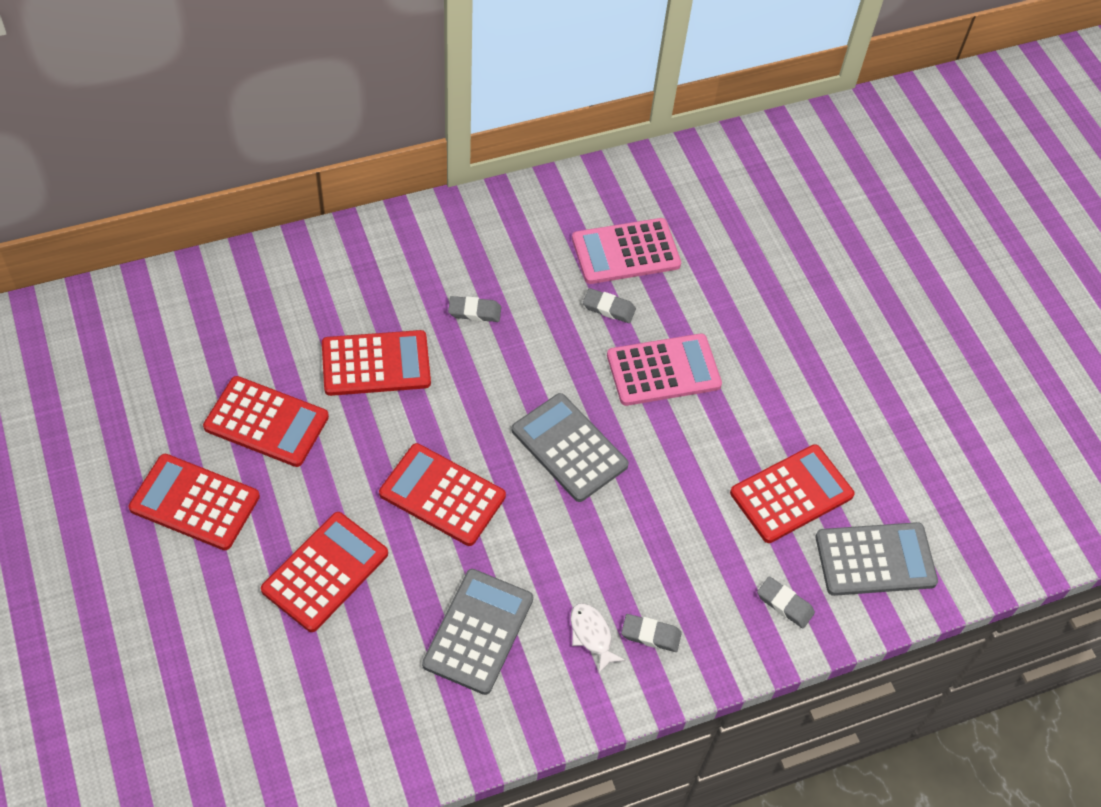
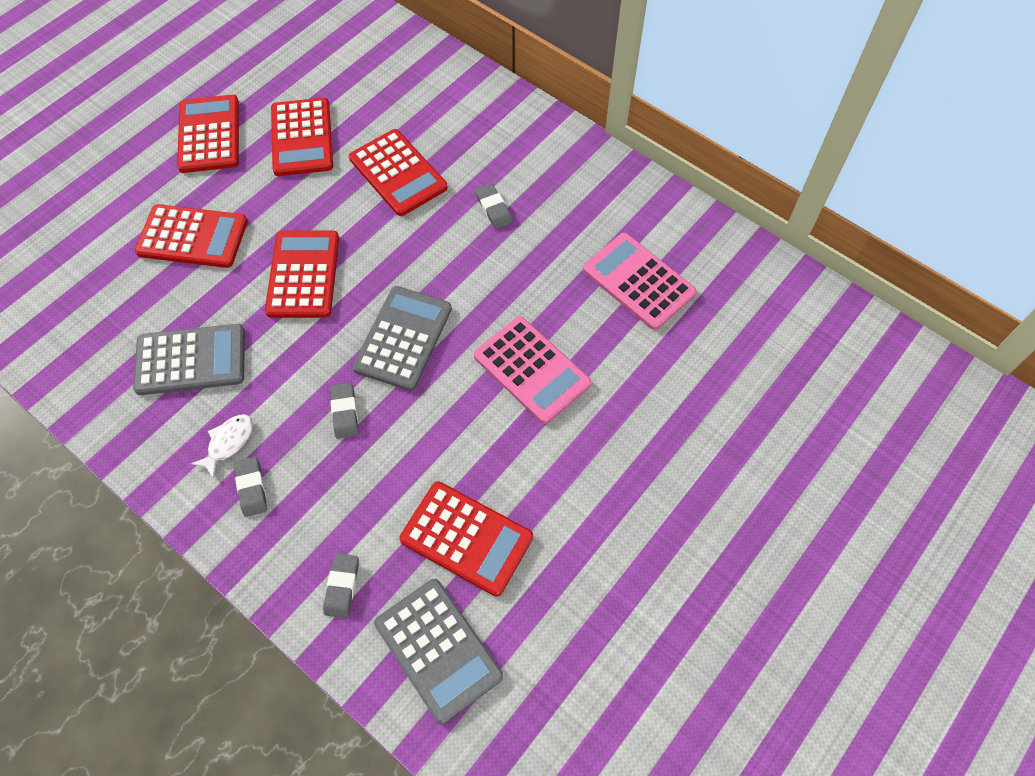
camera: 65 degrees right, 5 degrees up
(608, 308) = (568, 298): grey eraser -> grey eraser (344, 412)

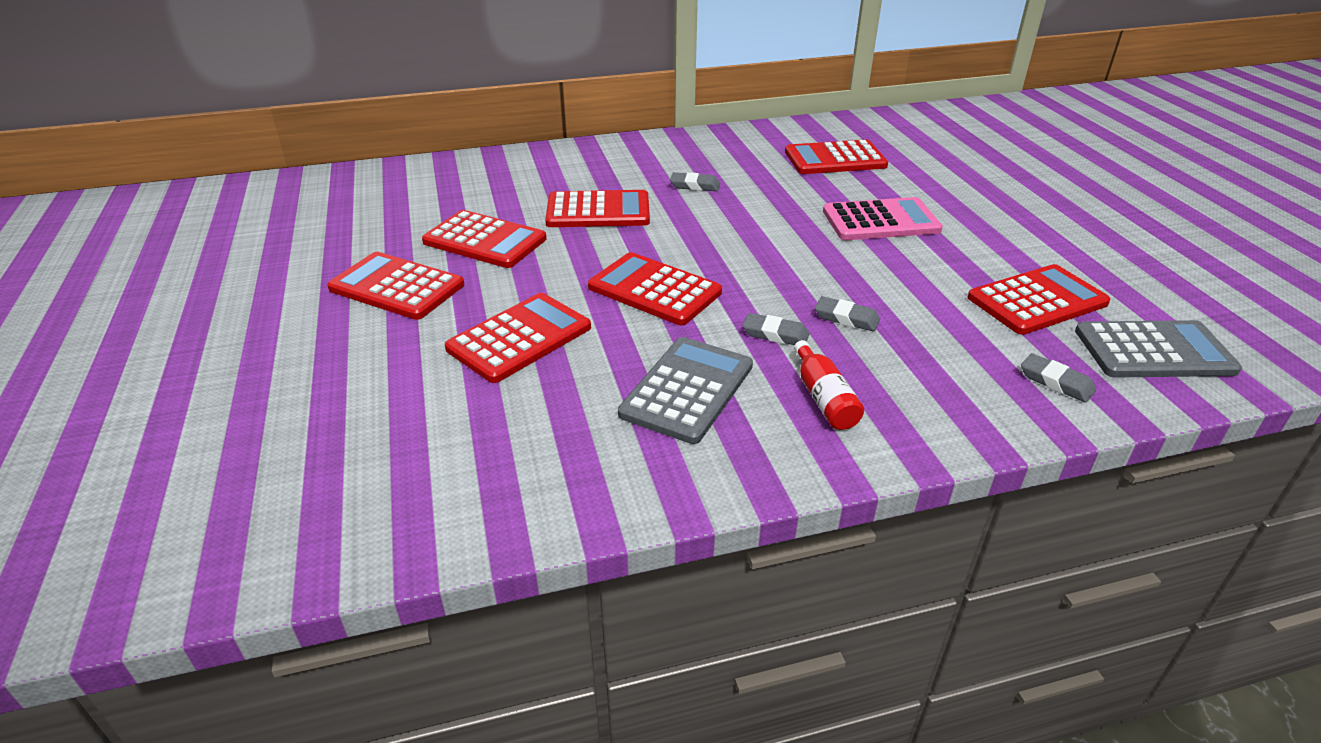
camera: 55 degrees left, 25 degrees down
(228, 443) = (824, 398): white fish -> red bottle
(251, 488) = (896, 401): grey eraser -> grey eraser (775, 334)
(403, 338) = (789, 264): grey calculator -> none
(638, 281) = (835, 159): pink calculator -> red calculator

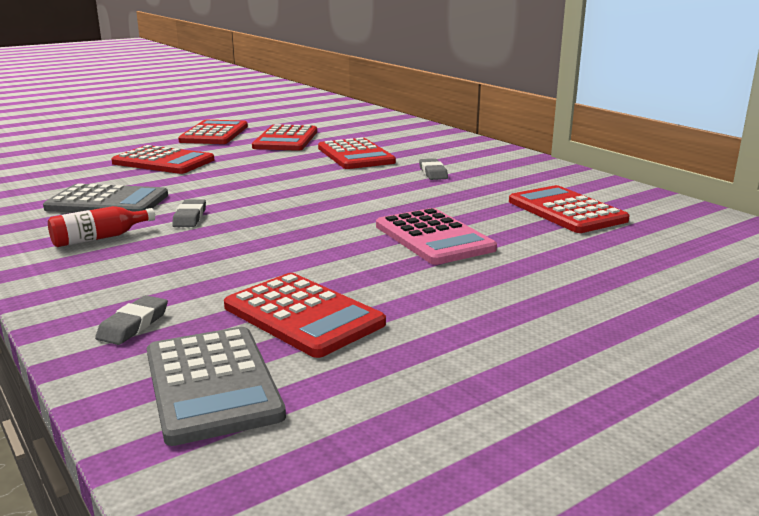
camera: 70 degrees right, 15 degrees down
(654, 290) = (241, 181): red calculator -> none
(846, 318) = (225, 237): grey eraser -> none

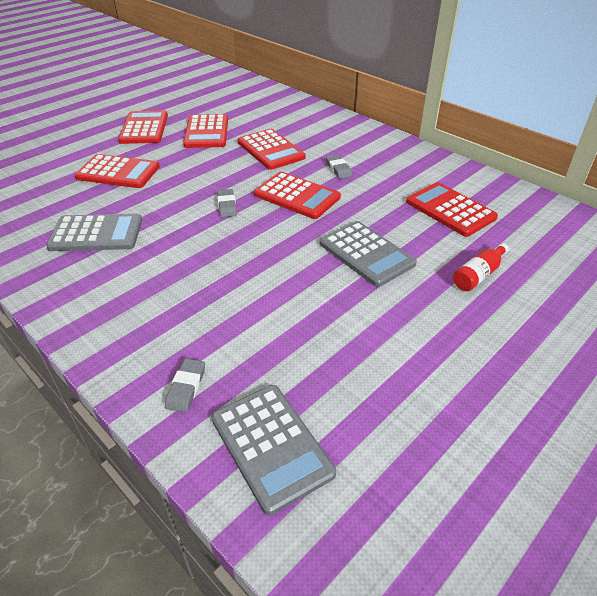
camera: 10 degrees left, 20 degrees up
(99, 238) = (111, 283): red bottle -> red bottle (478, 275)
(190, 217) = (172, 247): grey eraser -> grey eraser (227, 206)
(303, 315) = (305, 359): red calculator -> red calculator (297, 196)
(433, 238) = (366, 254): pink calculator -> grey calculator

